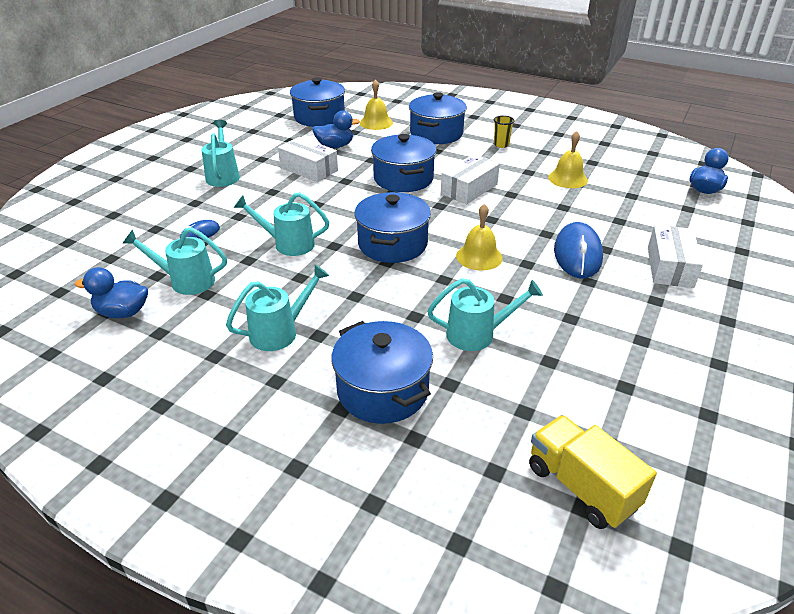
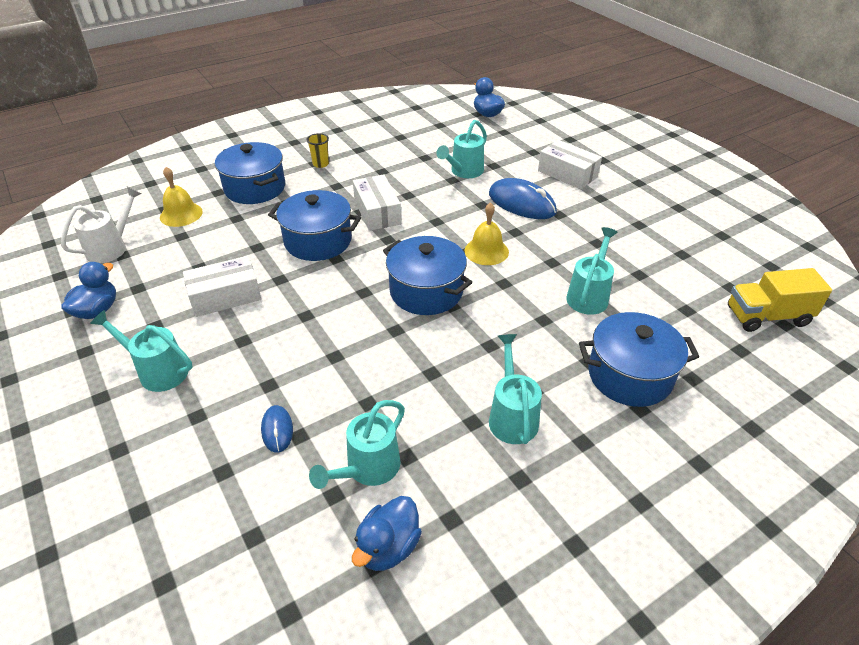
camera: 60 degrees left, 5 degrees up
(288, 244) = (364, 362): turquoise watering can -> turquoise watering can (463, 172)
(319, 117) = (112, 247): blue pot -> white watering can
(335, 146) = (197, 260): blue duck -> blue duck (97, 310)
(567, 178) = (413, 158): yellow bell -> none

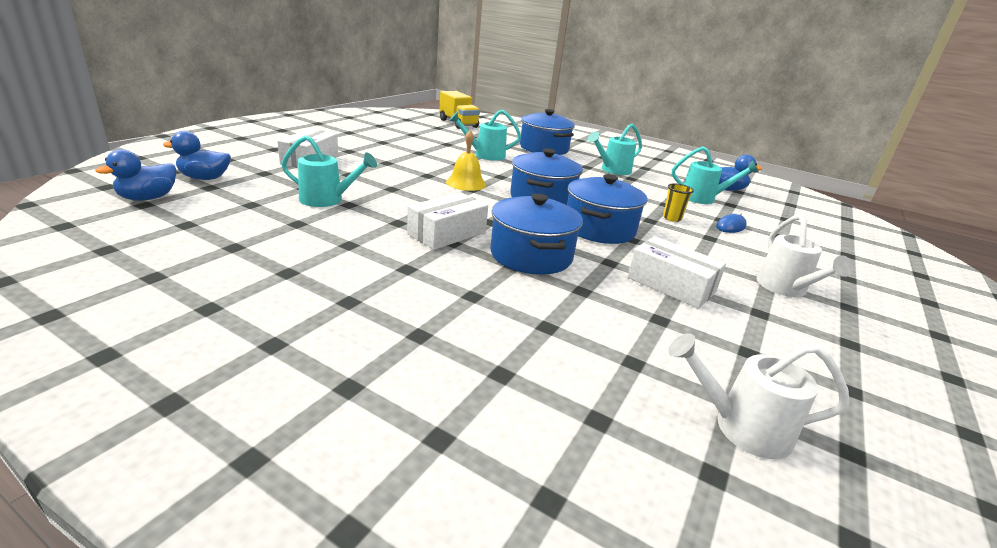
camera: 120 degrees left, 15 degrees down
(97, 310) = (815, 366): blue duck -> blue duck (204, 178)
(157, 371) = (785, 289): turquoise watering can -> white watering can
(181, 214) = (593, 388): yellow bell -> none
(255, 188) = (461, 336): blue pot -> blue pot (599, 229)
(320, 164) = (350, 294): yellow cup -> yellow cup (672, 218)
(521, 203) = (378, 174): blue mouse -> none

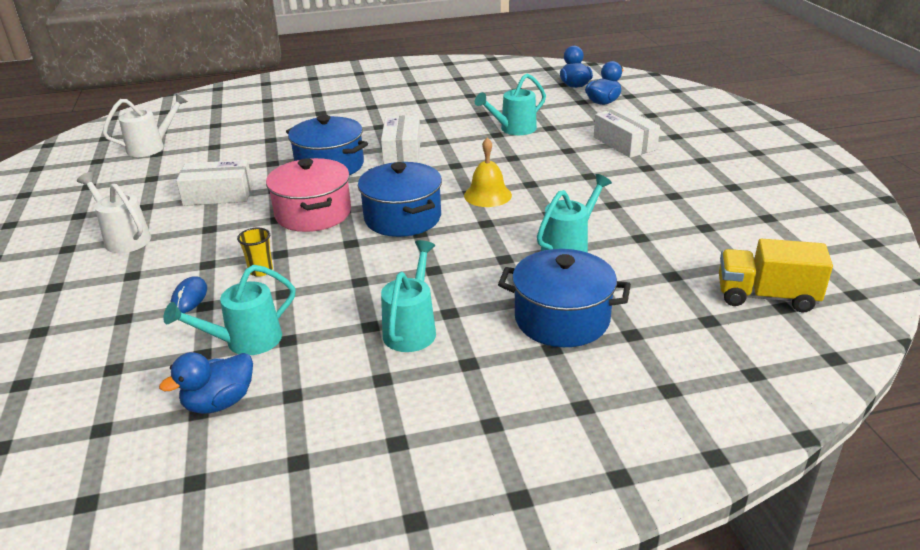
camera: 140 degrees right, 5 degrees up
(599, 229) = (313, 214): blue pot -> pink pot

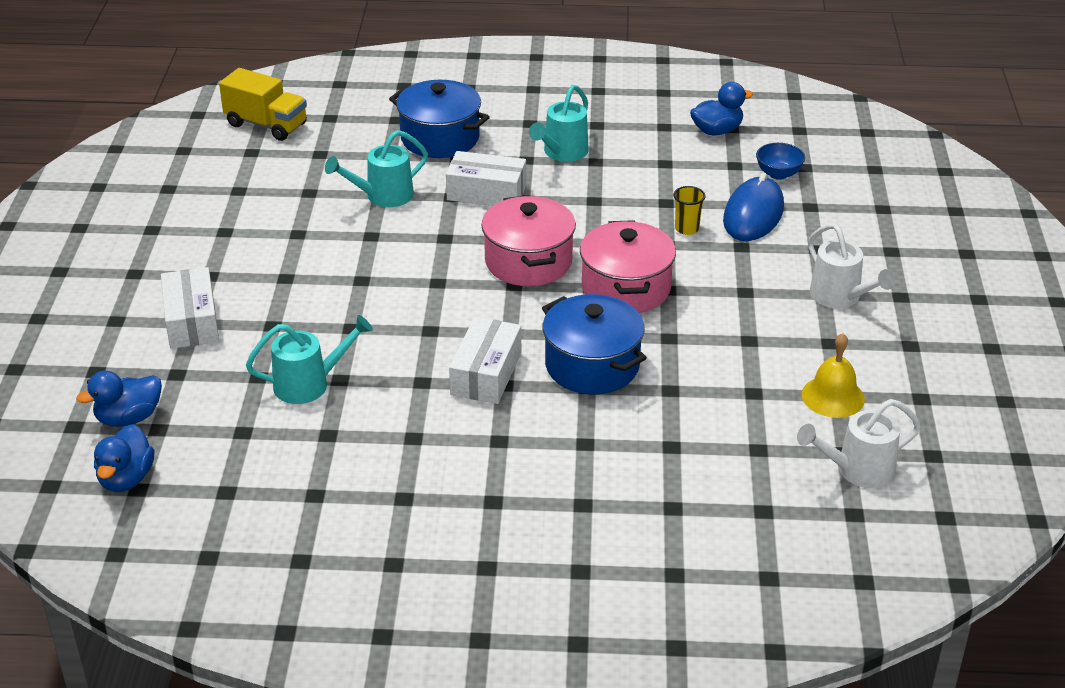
camera: 165 degrees left, 5 degrees up
(149, 352) = (778, 174): none -> blue bowl
(189, 297) = (753, 214): blue mouse -> blue mouse, size x1.92
(218, 194) = (740, 343): white box -> white box (486, 193)
(245, 341) = (700, 168): turquoise watering can -> none
(402, 218) = (528, 262): blue pot -> pink pot
(487, 195) = (420, 273): yellow bell -> yellow bell (833, 396)

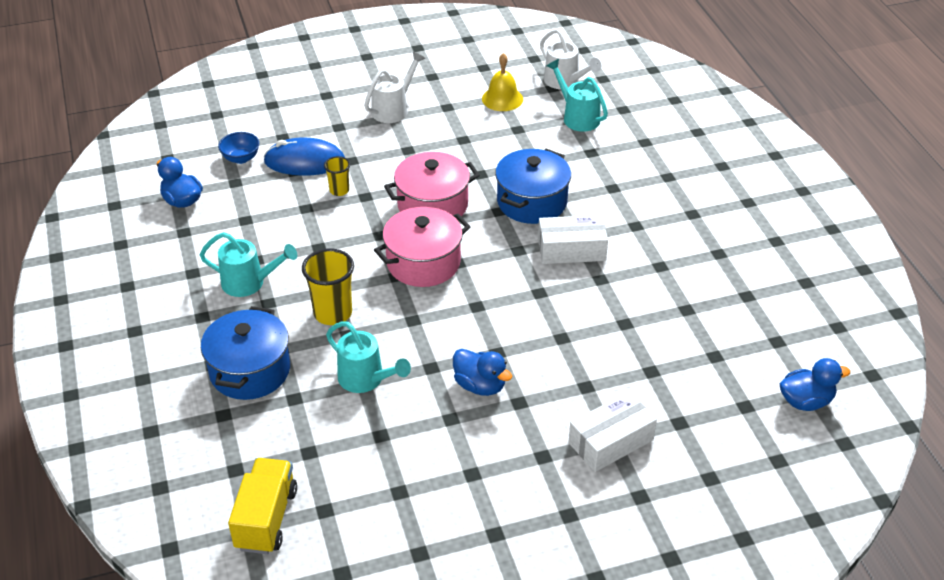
camera: 110 degrees left, 5 degrees up
(129, 418) = (746, 429): blue duck -> blue duck (480, 385)
(310, 384) = (641, 338): turquoise watering can -> turquoise watering can (577, 117)
(486, 193) = (333, 313): white box -> yellow cup

